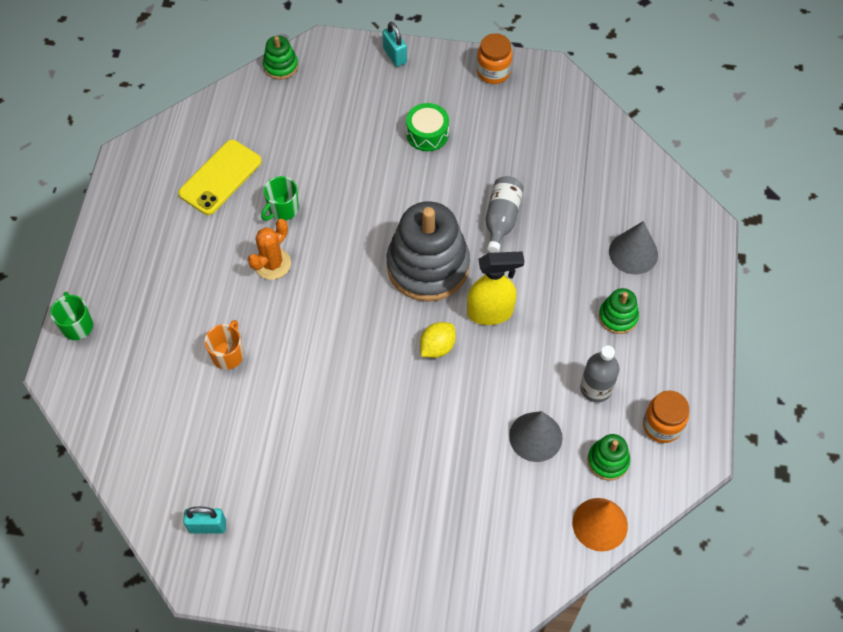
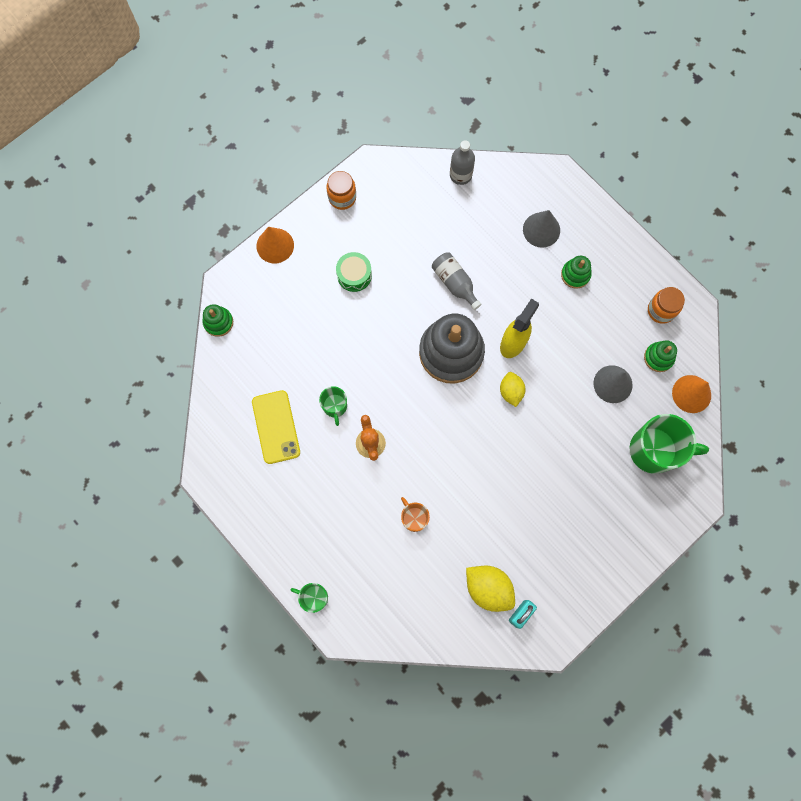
camera: 50 degrees left, 15 degrees up
(210, 475) = (488, 588): none -> yellow lemon
(395, 55) = (275, 245): turquoise padlock -> orange cone
(501, 532) = (654, 450): none -> green mug
(596, 388) = (610, 326): grey bottle -> grey bottle (460, 175)

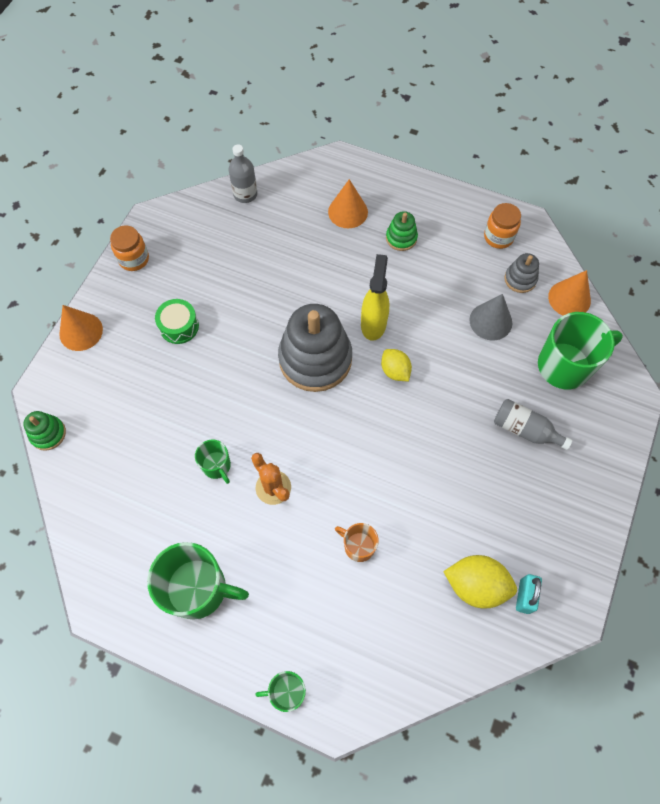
camera: 25 degrees left, 10 degrees down
(276, 427) = (159, 517): yellow phone -> none
(282, 494) = (198, 589): none -> green mug
(455, 283) = (287, 292): grey bottle -> grey bottle (525, 429)
(541, 229) = (348, 212): grey cone -> orange cone
(658, 357) = (520, 279): green stacking toy -> grey stacking toy

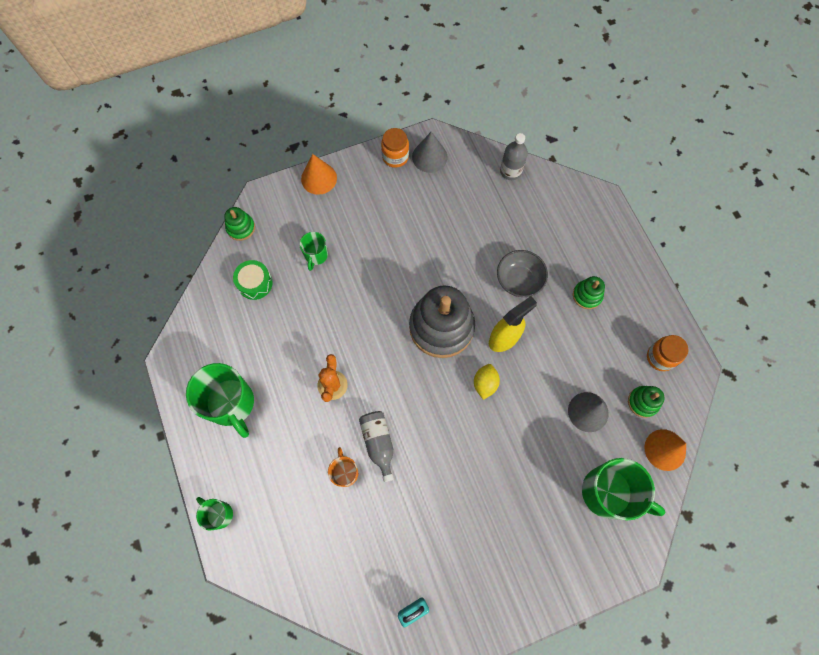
camera: 45 degrees right, 5 degrees up
(164, 236) = (429, 157): none -> grey cone
(179, 326) = (379, 227): green drum -> green drum (255, 283)
(217, 466) = (313, 339): green mug -> green mug (316, 255)
(339, 270) = (519, 280): none -> grey bowl
(348, 212) = (568, 244): orange cone -> none
(476, 585) = (390, 571): yellow lemon -> none
(520, 279) = (643, 402): grey stacking toy -> green stacking toy
(525, 429) = (530, 507): grey bottle -> grey bottle (378, 443)

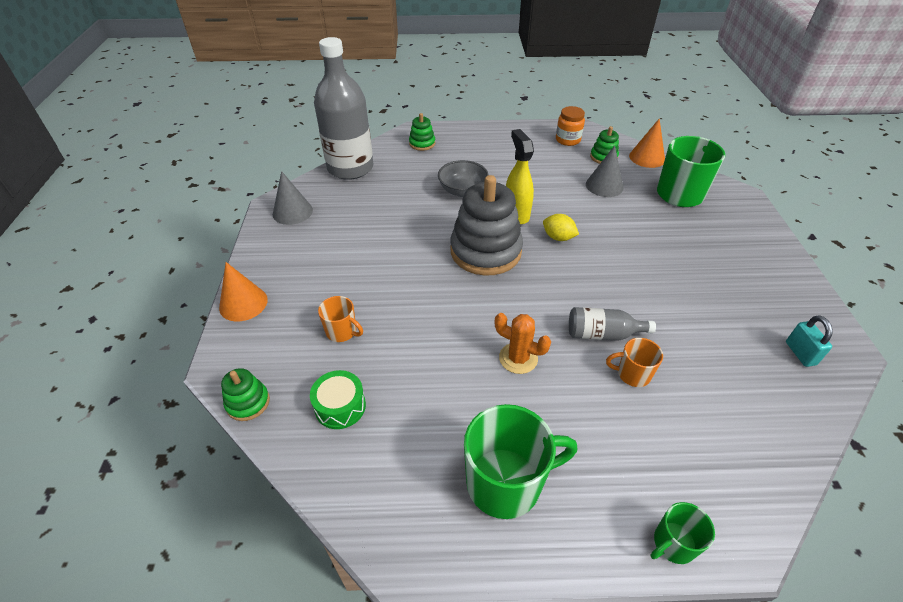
camera: 70 degrees left, 25 degrees down
(316, 255) = (342, 331): green mug -> orange mug
(395, 157) = (271, 235): orange jar -> none
(510, 171) = (350, 168): grey bottle -> grey bottle, size x2.09
(587, 295) = (497, 159): green stacking toy -> green stacking toy (422, 143)

